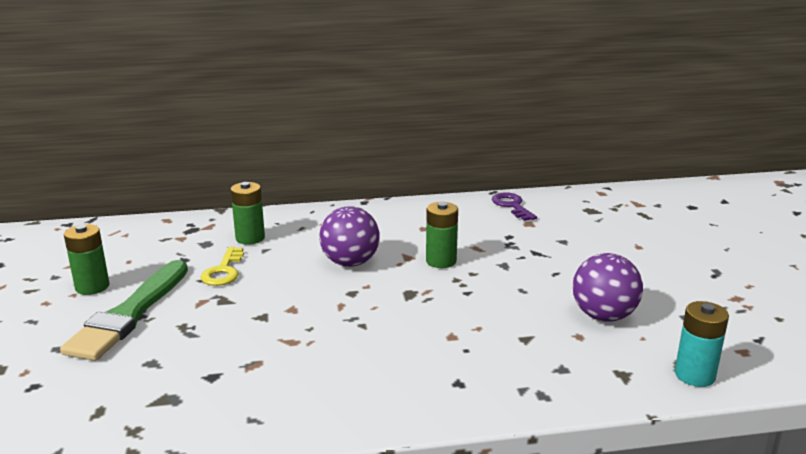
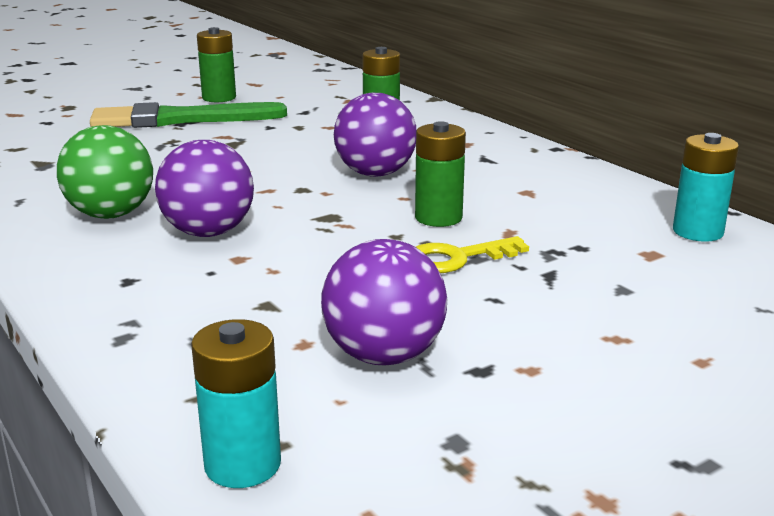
camera: 65 degrees right, 0 degrees up
(223, 271) = (294, 129): yellow key -> yellow key (456, 258)
(331, 376) = (111, 214): none -> green ball
(401, 340) = (208, 232): none -> purple ball
(512, 206) = (698, 232): purple key -> turquoise battery

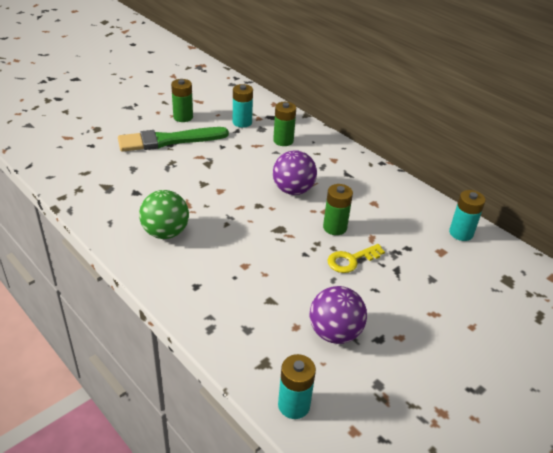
camera: 10 degrees left, 15 degrees up
(208, 232) = (222, 245): purple ball -> none
(317, 104) = (242, 122): none -> turquoise battery

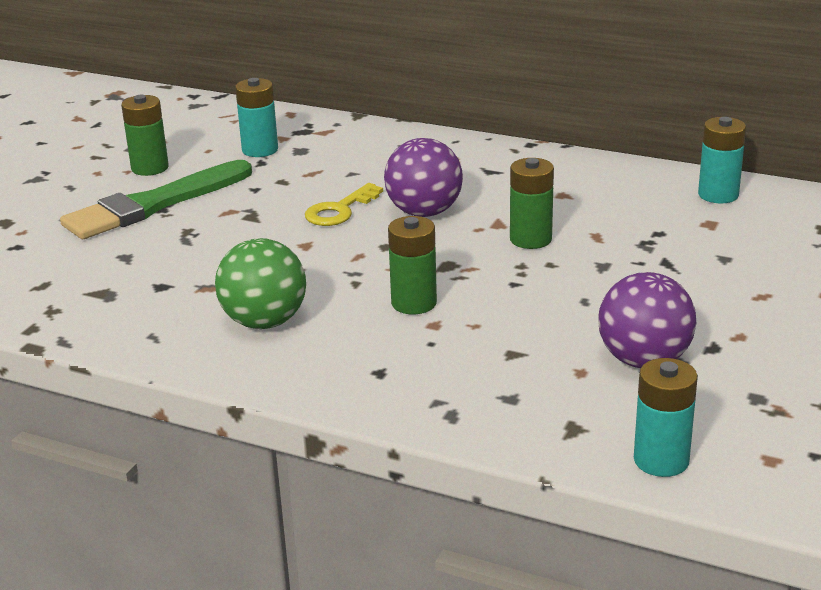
camera: 20 degrees left, 10 degrees down
(283, 141) = (351, 156): green battery -> green battery (414, 303)
(351, 260) = (590, 270): yellow key -> yellow key (339, 210)

